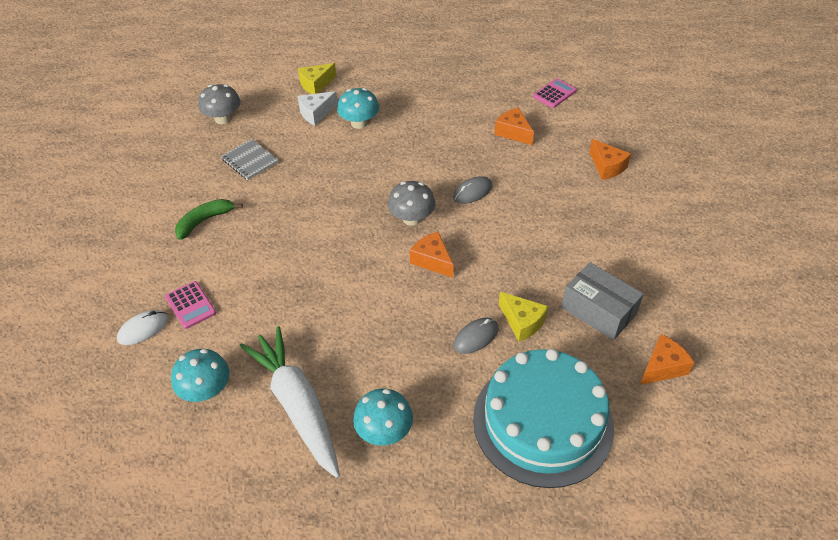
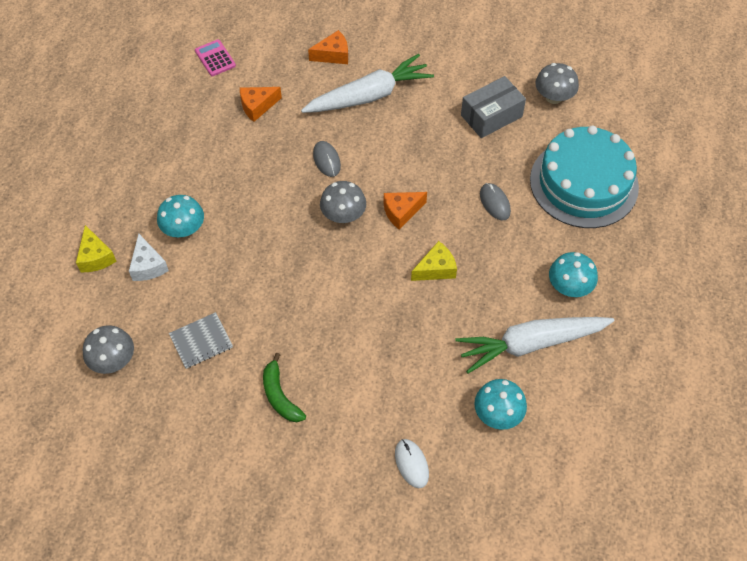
camera: 75 degrees left, 10 degrees up
(190, 305) = (394, 419): pink calculator -> none
(522, 322) = (488, 168): yellow cheese -> yellow cheese (436, 269)
(569, 204) = (369, 96): none -> white carrot
(662, 367) = (554, 97): orange cheese -> grey mushroom

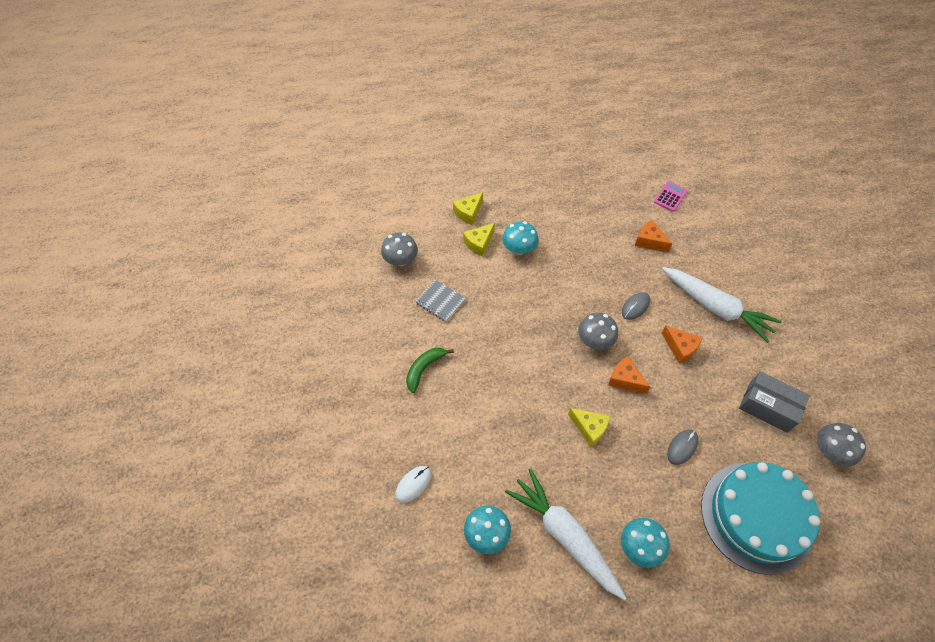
camera: 65 degrees right, 0 degrees up
(148, 266) = (479, 243): white cheese -> yellow cheese
(333, 55) = (734, 266): orange cheese -> orange cheese (680, 348)

